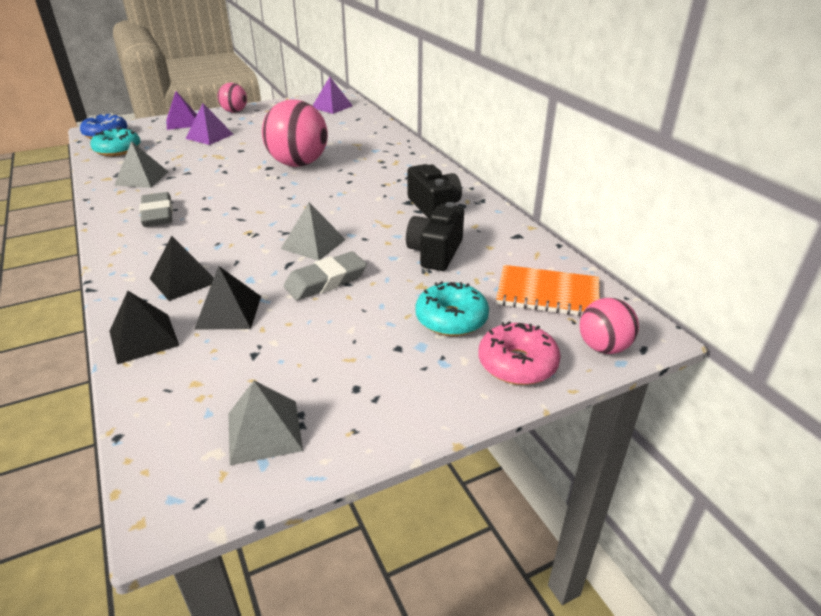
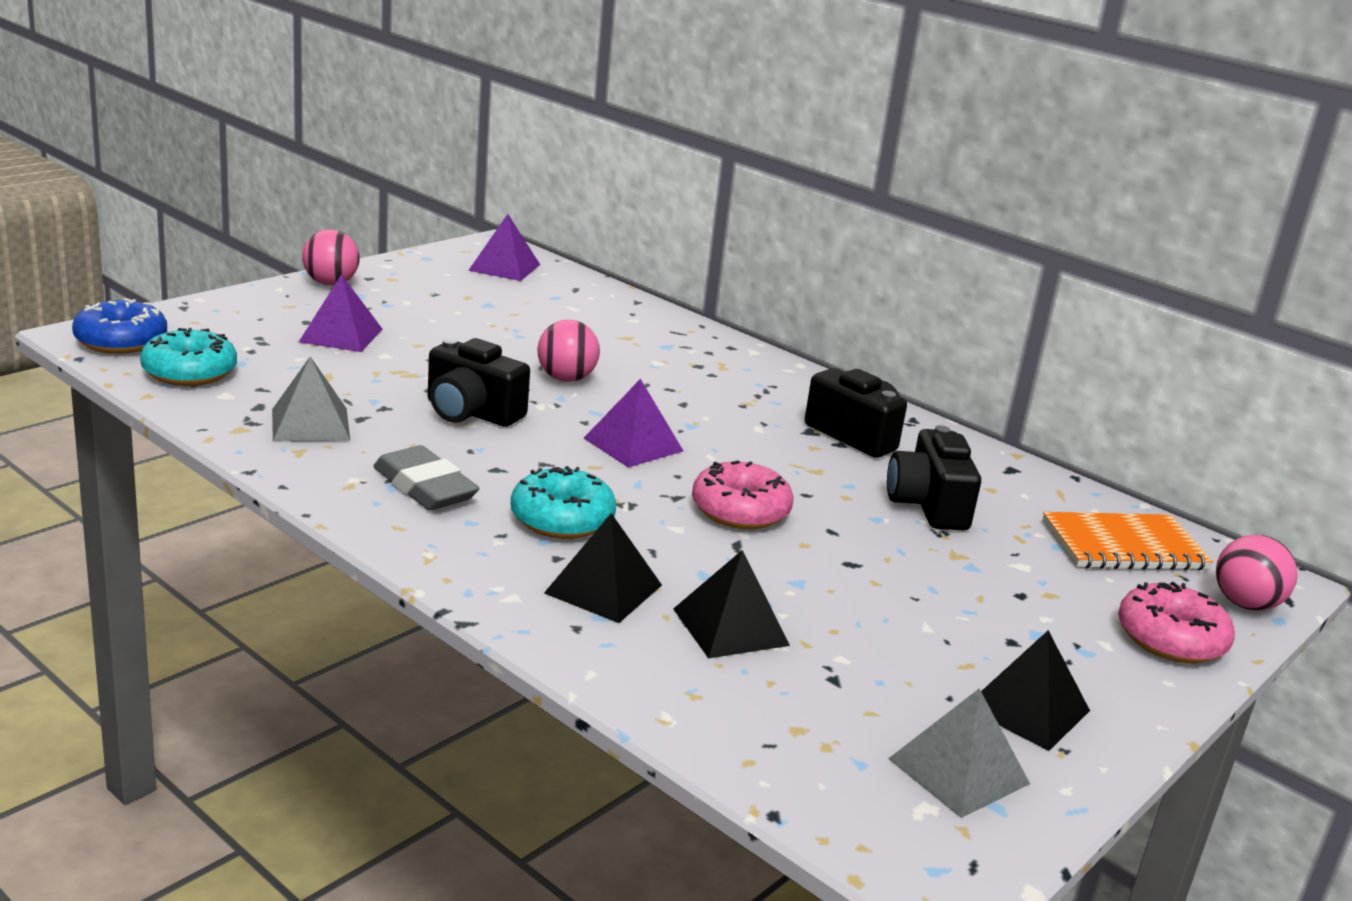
camera: 25 degrees left, 10 degrees down
(144, 338) = (648, 681): black pyramid -> black pyramid (1027, 708)
(183, 122) = (253, 309): purple pyramid -> purple pyramid (633, 444)
(227, 178) = (471, 412): none -> black camera
(298, 164) = (566, 379): pink ball -> pink ball, size x0.54
(313, 244) = (740, 510): grey pyramid -> pink donut
(326, 281) = (820, 564): grey eraser -> none
(451, 319) = (1040, 594): turquoise donut -> turquoise donut (562, 519)

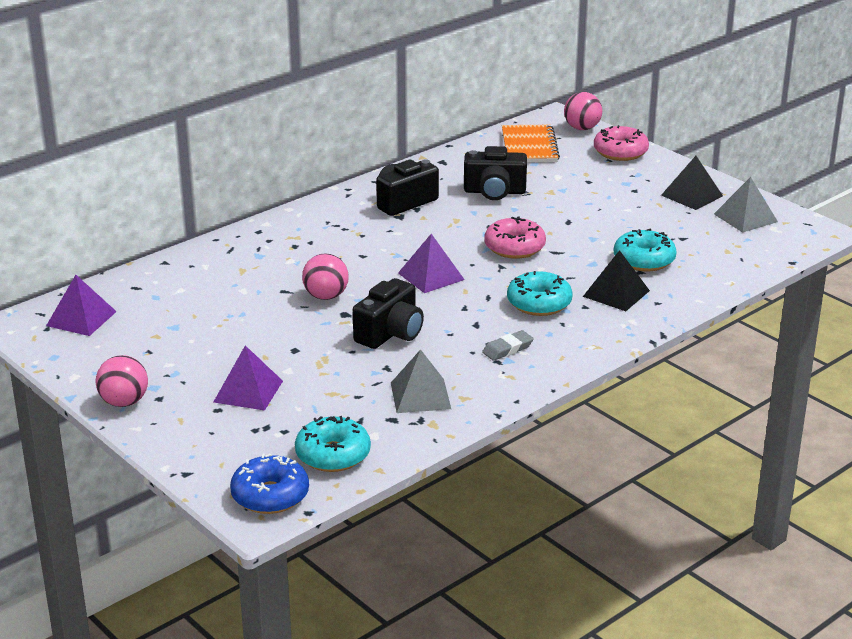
camera: 80 degrees left, 5 degrees up
(425, 487) = (507, 349): grey eraser -> grey eraser, size x0.62
(730, 627) = (644, 260): black pyramid -> turquoise donut

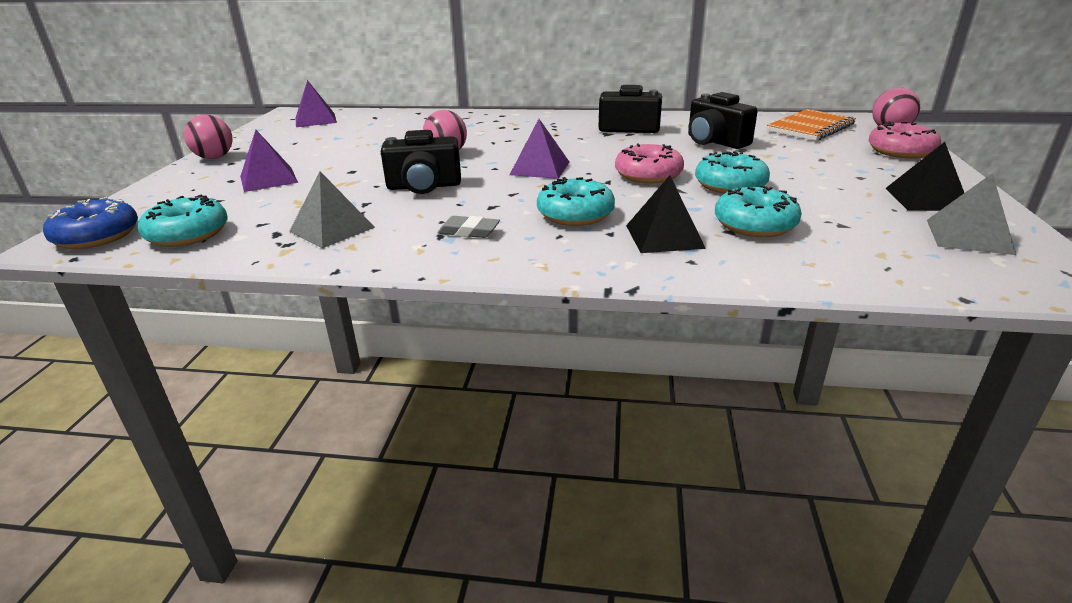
camera: 50 degrees right, 0 degrees up
(578, 233) = (730, 185): none -> turquoise donut

